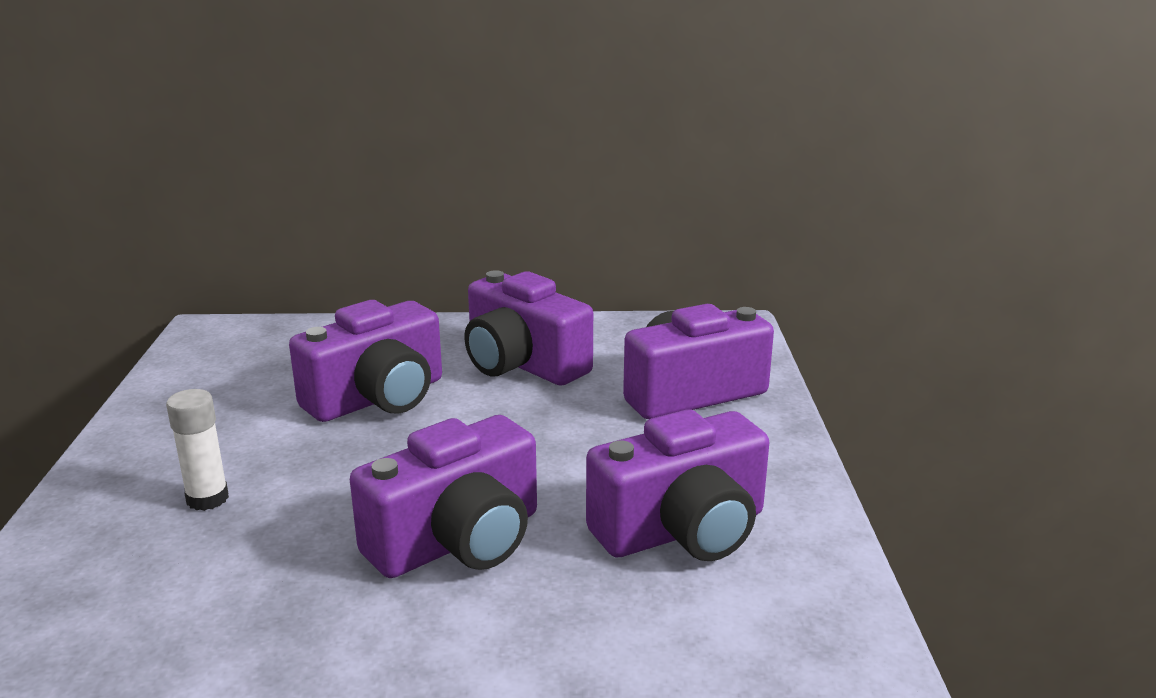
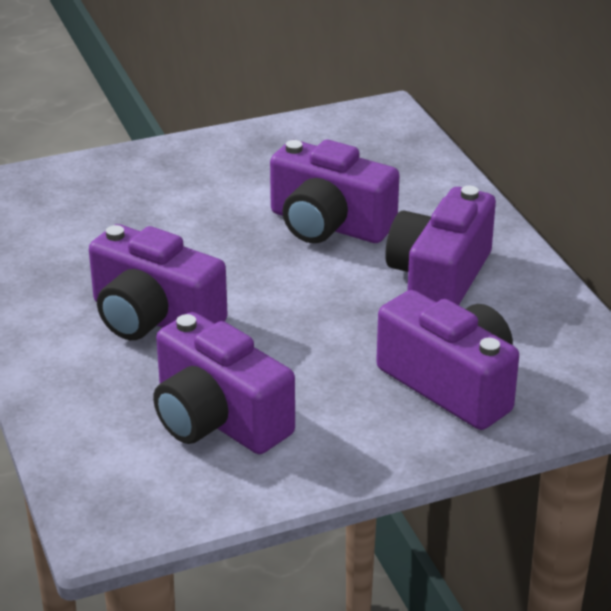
camera: 70 degrees right, 10 degrees up
(207, 499) = (152, 203): white glue stick -> none

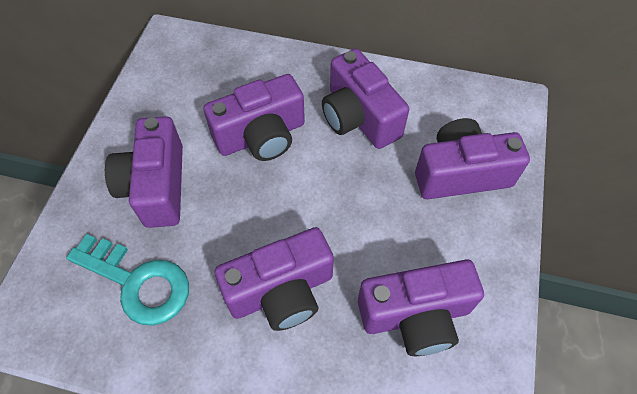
camera: 55 degrees left, 25 degrees up
(76, 231) = (138, 282): none -> turquoise key
(190, 192) = (156, 186): none -> purple camera

